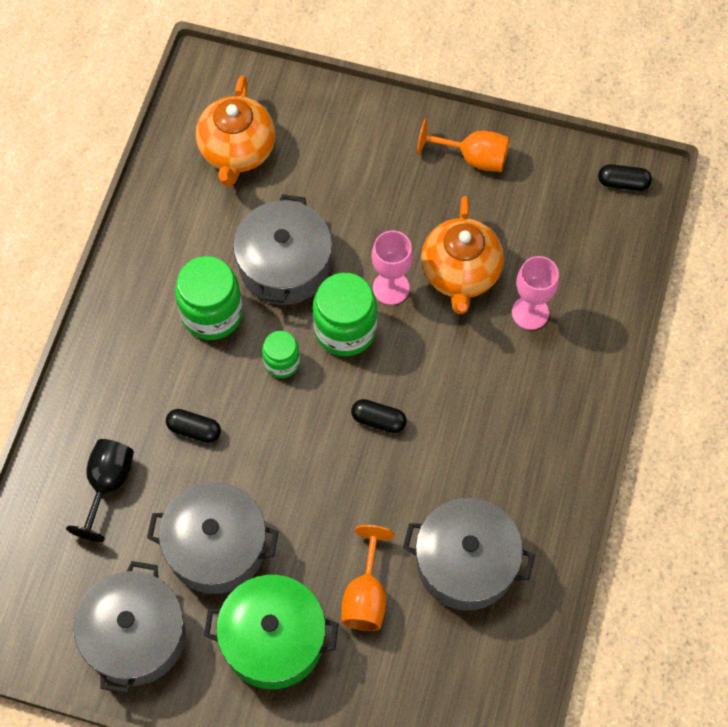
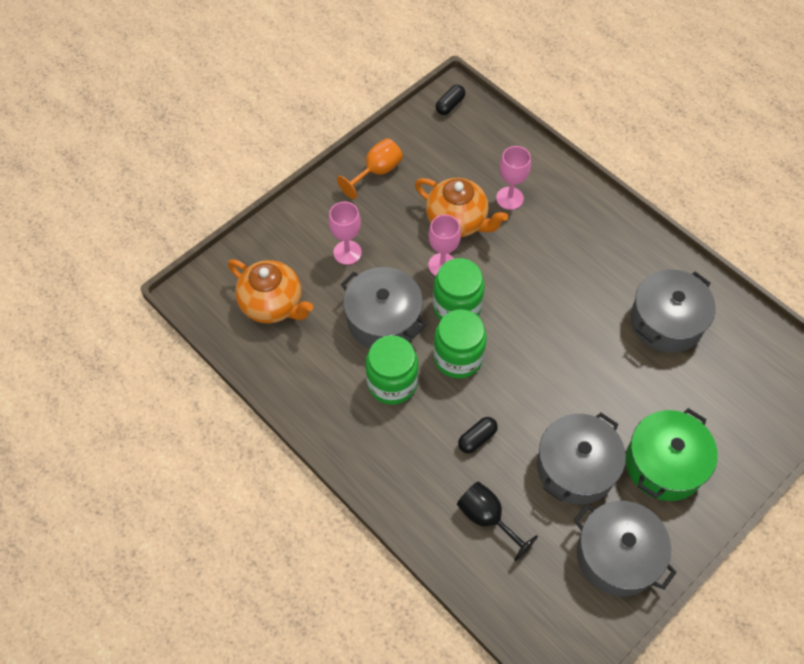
camera: 60 degrees left, 5 degrees down
(282, 362) = (458, 357): green jar -> green jar, size x1.73
(346, 186) = (347, 252): none -> pink goblet
(366, 596) = (660, 391): orange goblet -> none
(378, 420) = (536, 321): black capsule -> none

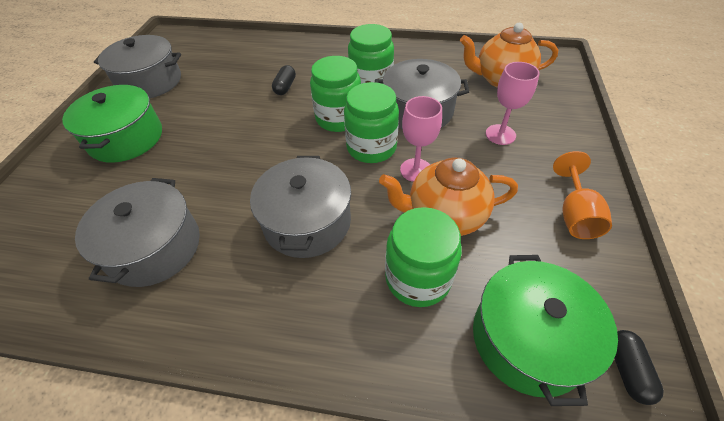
camera: 145 degrees right, 10 degrees down
(481, 140) = (528, 339): none -> green pot
(487, 518) = (250, 60): black goblet -> none
(509, 198) = (417, 278): pink goblet -> green jar
(575, 467) = (201, 105): grey pot -> grey pot (307, 222)

